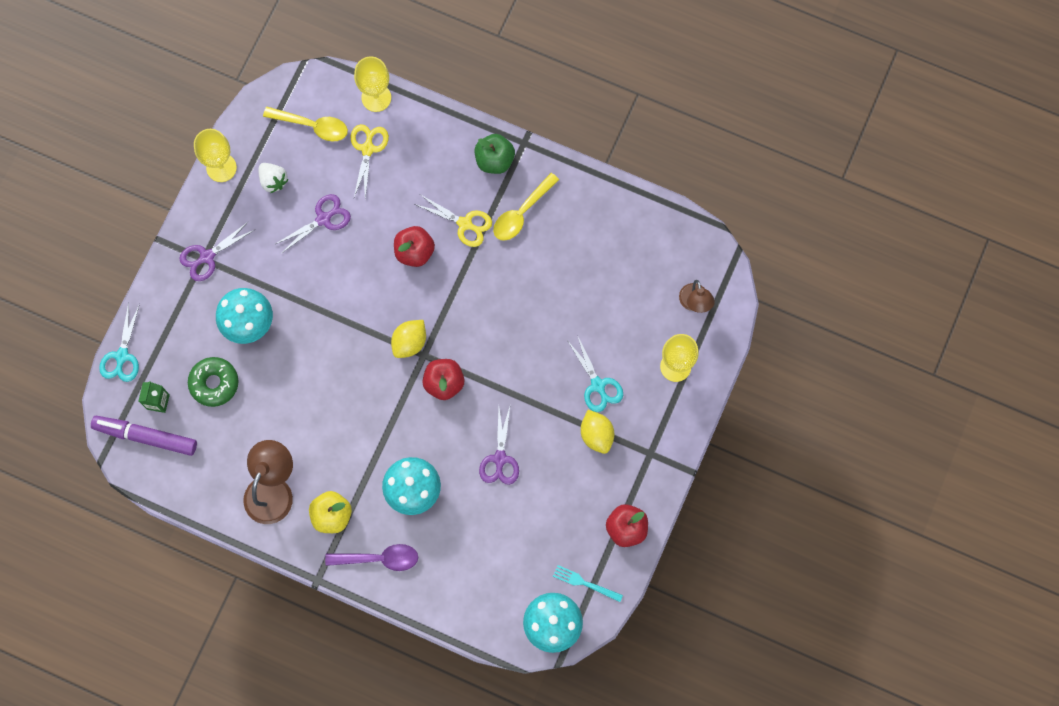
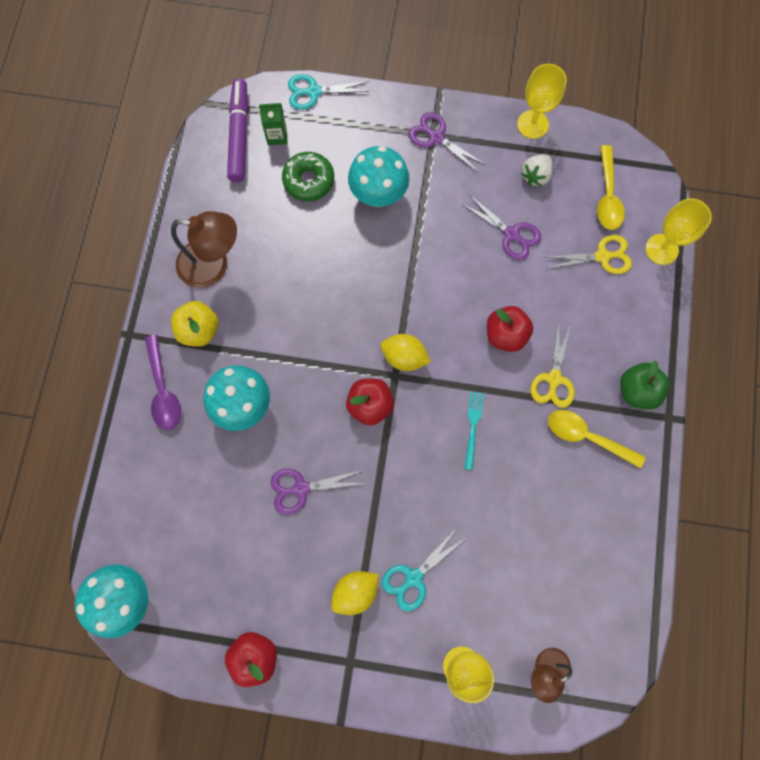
camera: 75 degrees right, 0 degrees up
(584, 583) = (181, 623): turquoise fork -> turquoise fork (473, 426)

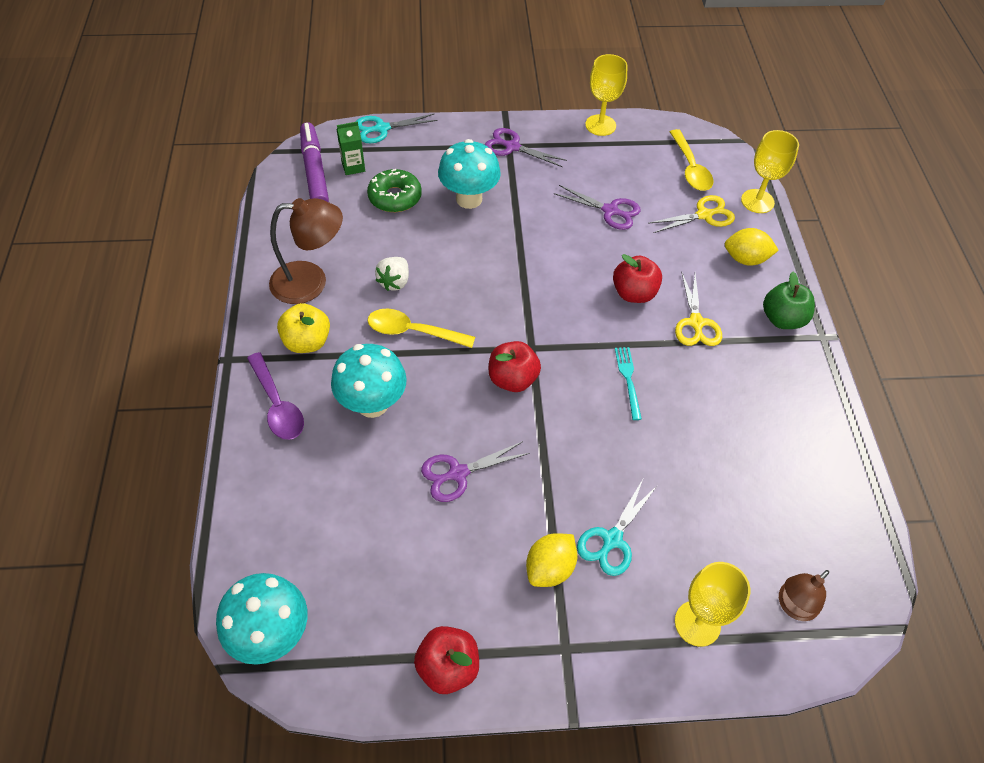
camera: 15 degrees left, 20 degrees down
(404, 357) = (536, 330): yellow lemon -> yellow lemon (745, 259)
(535, 175) = (617, 162): white strawberry -> white strawberry (394, 282)
(587, 437) = (749, 368): yellow spoon -> yellow spoon (413, 332)

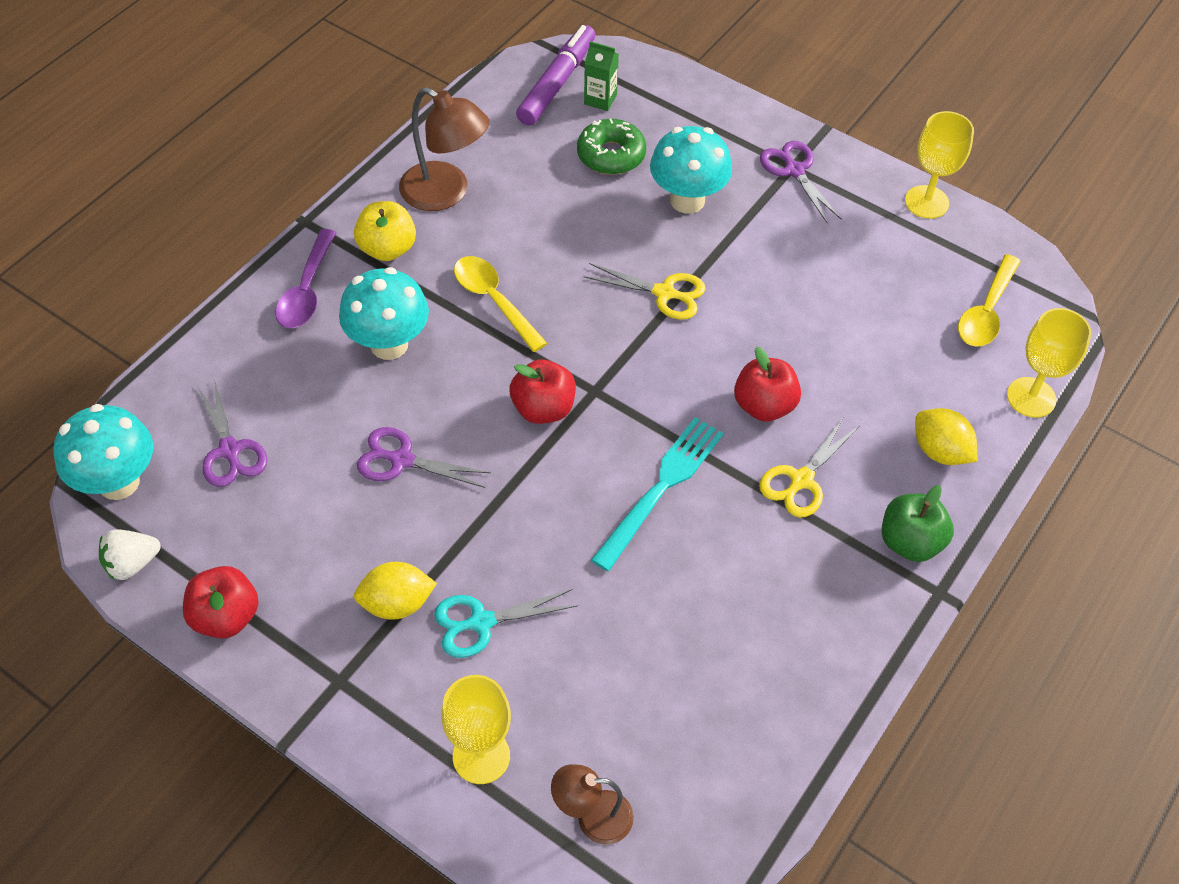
camera: 40 degrees right, 0 degrees up
(382, 129) = (670, 74): turquoise scissors -> none
(394, 282) = (525, 241): white strawberry -> white strawberry (132, 564)
(610, 211) = (834, 303): purple scissors -> purple scissors (230, 450)
(628, 379) = (662, 486): turquoise fork -> turquoise fork, size x1.76
(704, 215) = (943, 373): yellow scissors -> yellow scissors (665, 293)

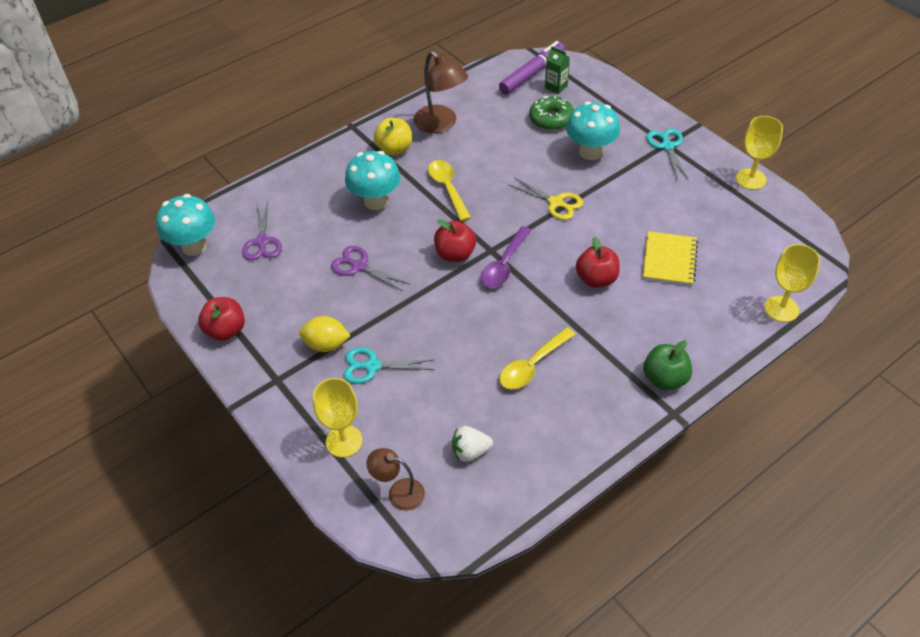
camera: 20 degrees right, 5 degrees down
(132, 564) = (185, 291): white strawberry -> white strawberry (470, 452)
(307, 290) = (339, 163): purple spoon -> purple spoon (504, 265)
(662, 486) = (513, 313): turquoise fork -> none
(794, 170) = (667, 146): purple scissors -> turquoise scissors
(801, 480) = (605, 327): yellow scissors -> none
(856, 353) = (669, 260): none -> yellow notebook
(940, 451) = (705, 329): yellow lemon -> none
(986, 311) = (768, 251): yellow spoon -> yellow spoon (532, 365)

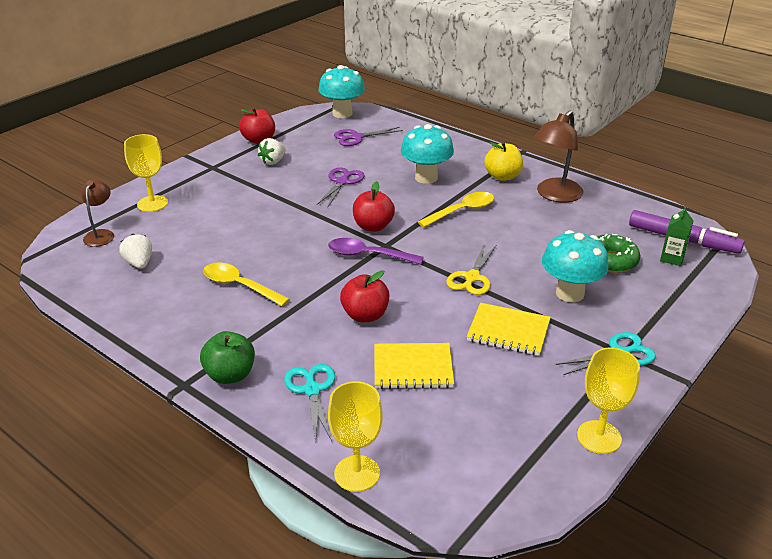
camera: 75 degrees right, 15 degrees down
(287, 321) = (273, 161): none -> white strawberry
(326, 345) = (250, 181): yellow lemon -> none
(372, 366) = (230, 204): turquoise scissors -> turquoise scissors (312, 390)
(632, 197) = (508, 331): none -> yellow notebook

